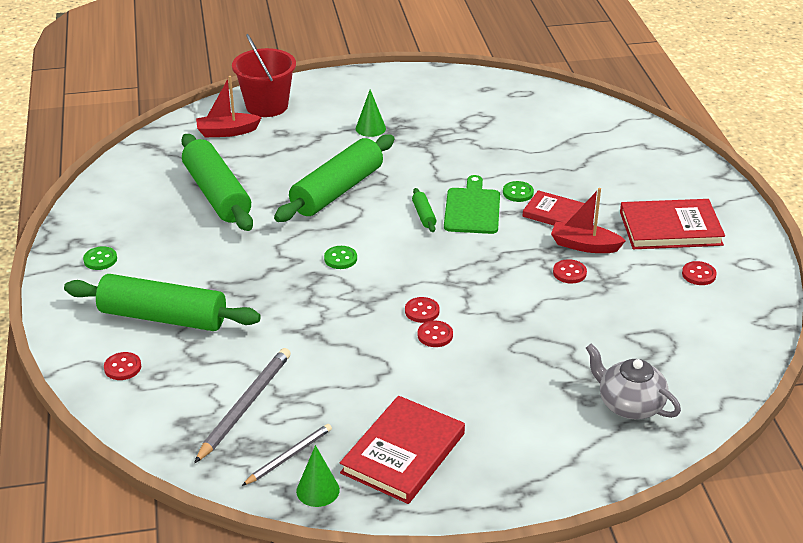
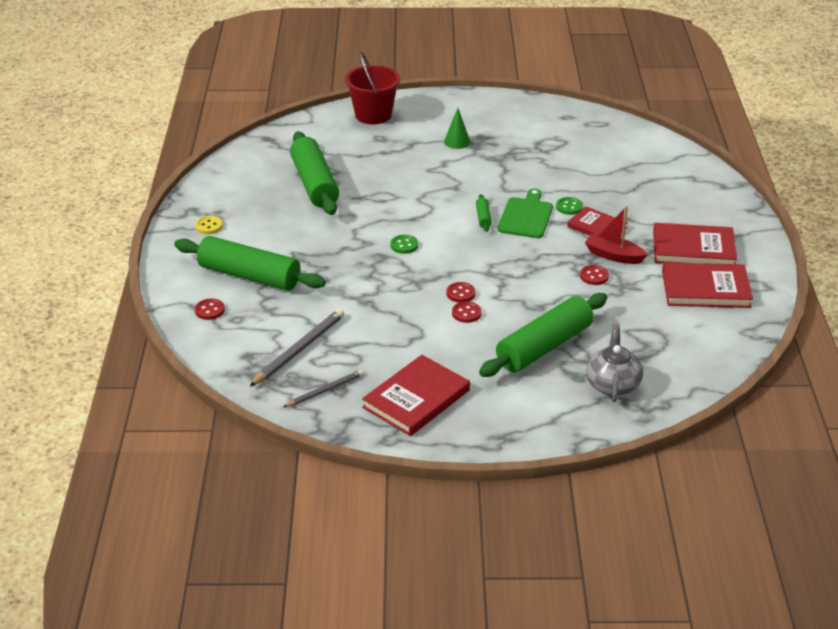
camera: 10 degrees right, 0 degrees up
(100, 259) = (209, 226): green button -> yellow button
(227, 132) = (334, 133): red boat -> none
(318, 490) = (341, 418): green cone -> none
(337, 190) = (415, 190): green rolling pin -> green rolling pin (544, 346)
(629, 405) = (612, 384): grey teapot -> grey teapot turned 45 degrees clockwise
(698, 274) = (705, 289): red button -> red book

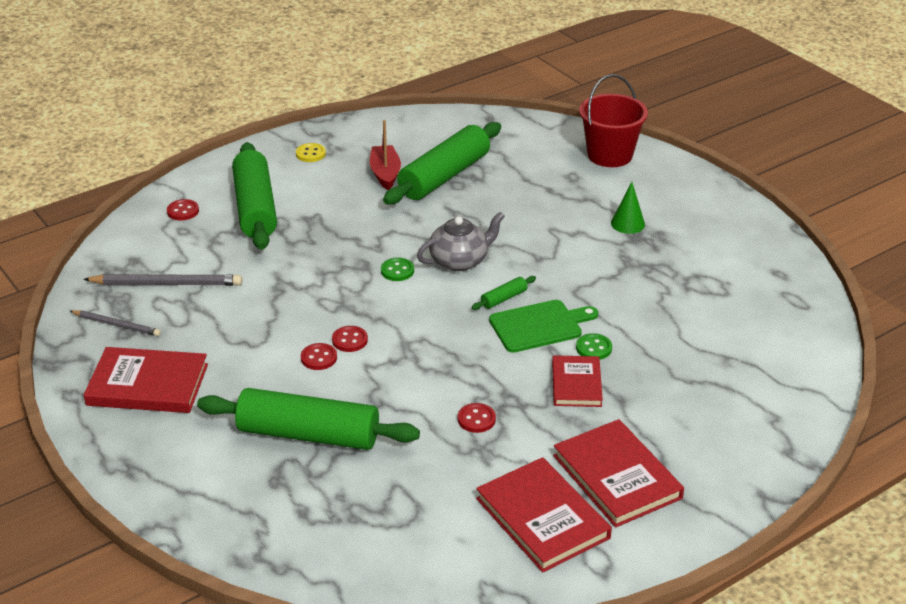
camera: 55 degrees right, 0 degrees up
(612, 384) = (284, 512): grey teapot -> grey teapot (460, 261)
(613, 255) = (533, 418): red boat -> red boat (385, 173)

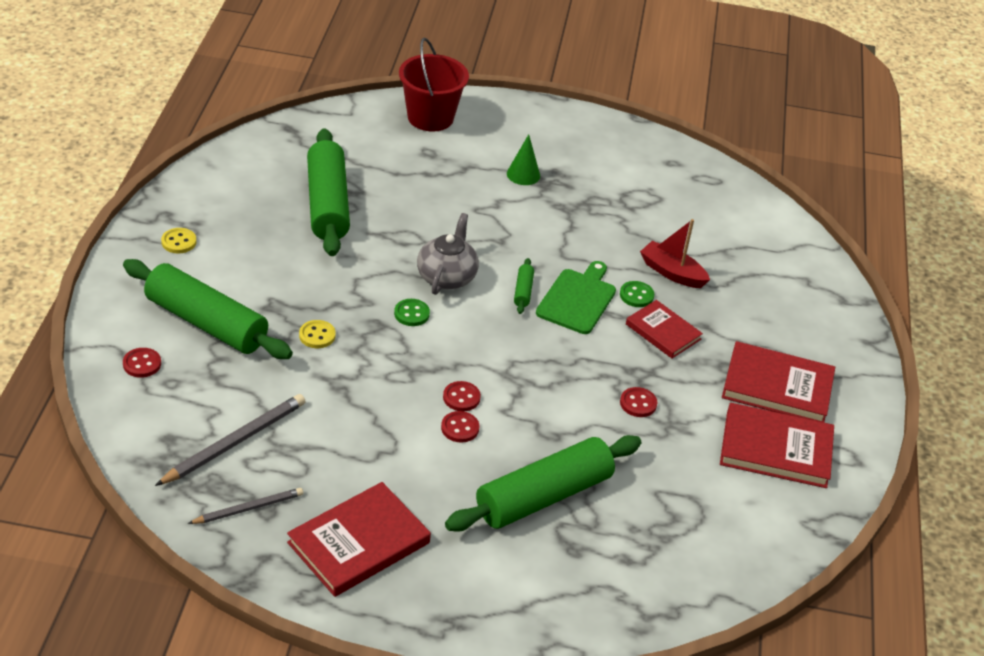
camera: 50 degrees left, 5 degrees up
(312, 251) = (317, 335): none -> yellow button
(385, 173) = (274, 227): red boat -> red boat (672, 272)

